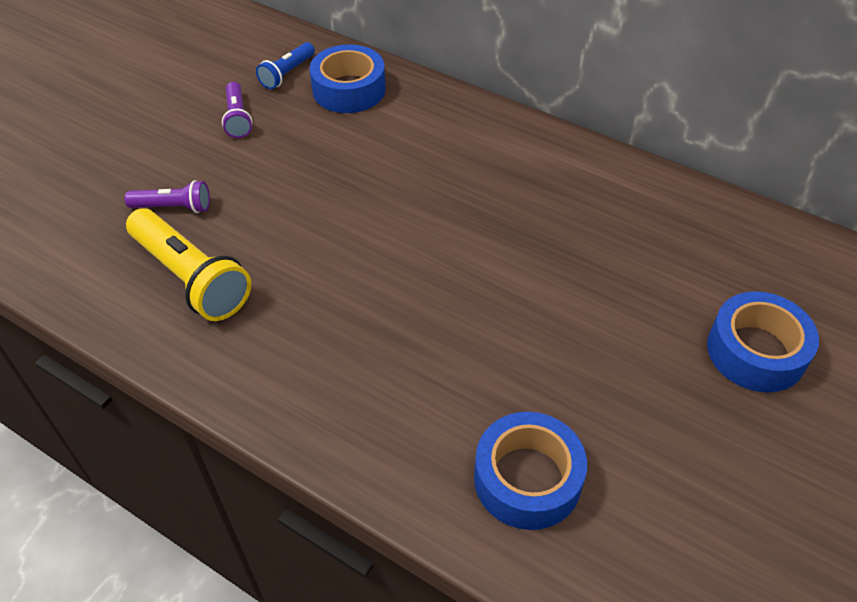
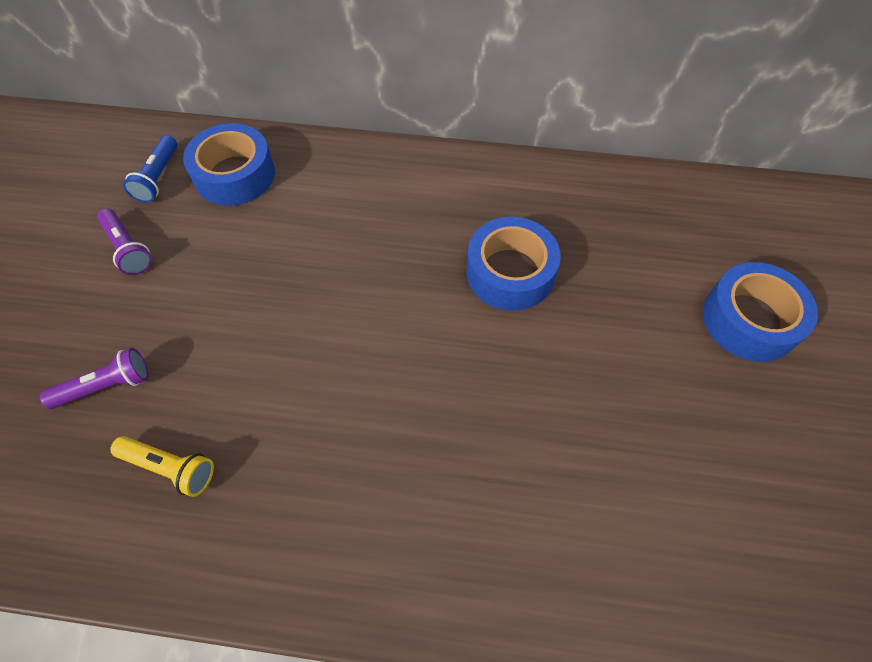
camera: 25 degrees left, 10 degrees up
(191, 278) = (170, 468): yellow flashlight -> yellow flashlight, size x0.55
(527, 479) = (633, 550): blue tape -> blue tape (510, 272)

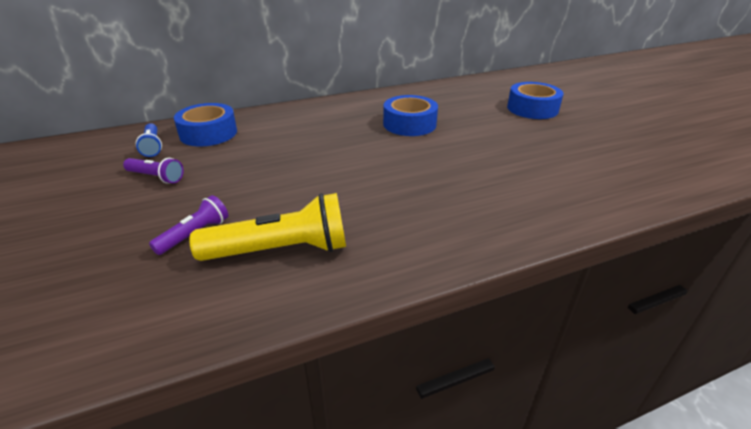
camera: 30 degrees left, 25 degrees down
(170, 468) = (281, 250): yellow flashlight -> yellow flashlight, size x1.83

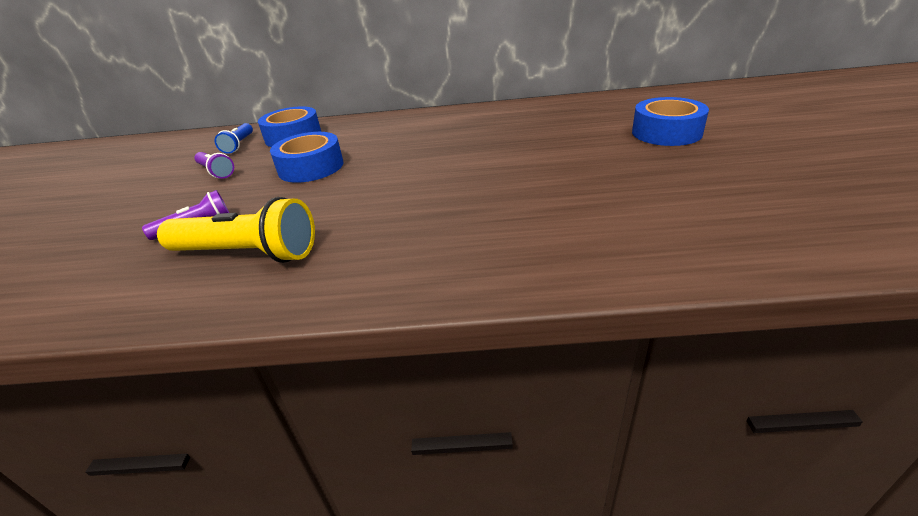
camera: 25 degrees right, 0 degrees up
(409, 124) = (493, 141): blue tape -> blue tape (311, 167)

